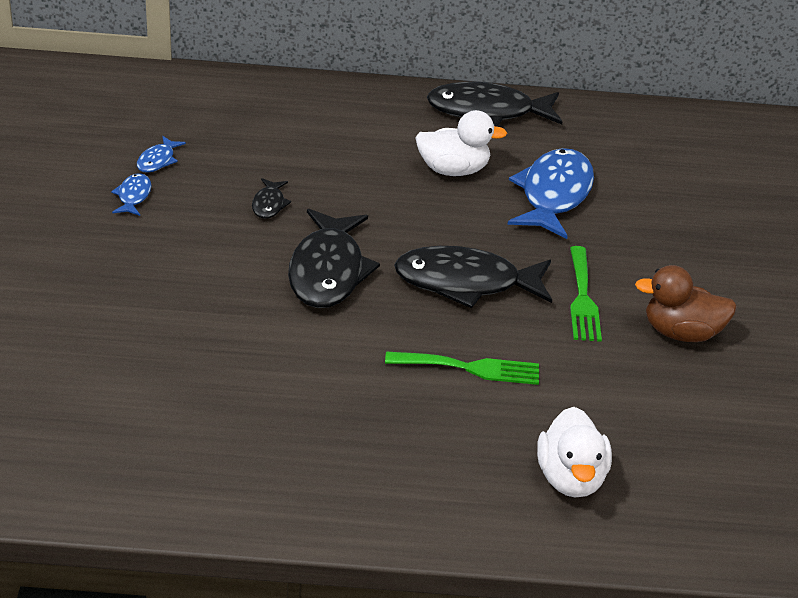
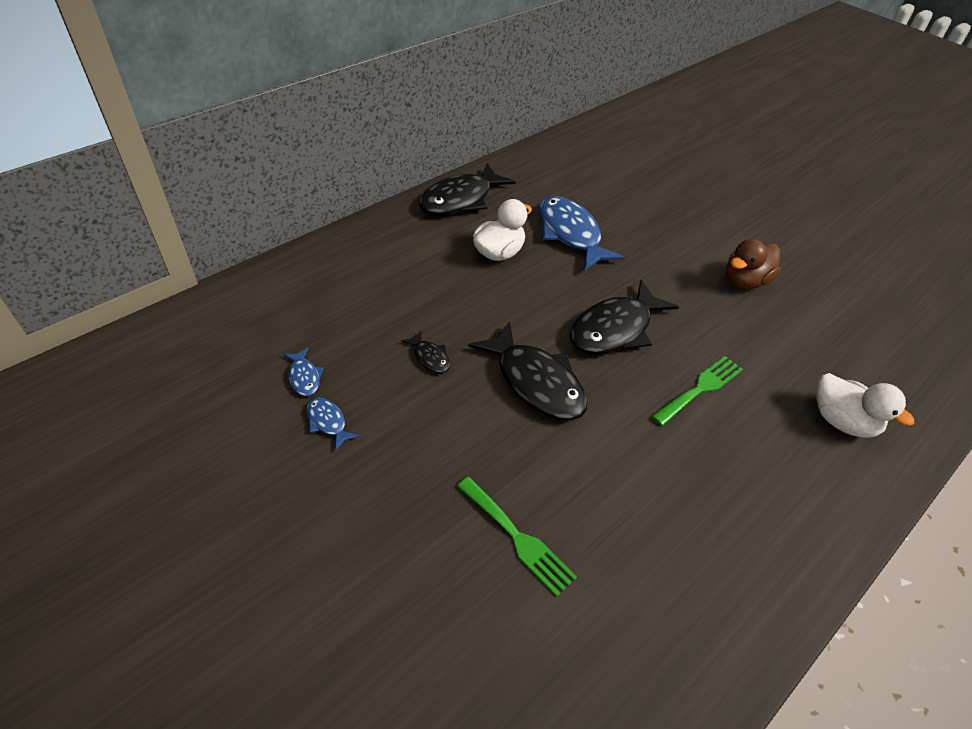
camera: 45 degrees left, 10 degrees up
(583, 298) = (678, 294): green fork -> green fork (518, 538)

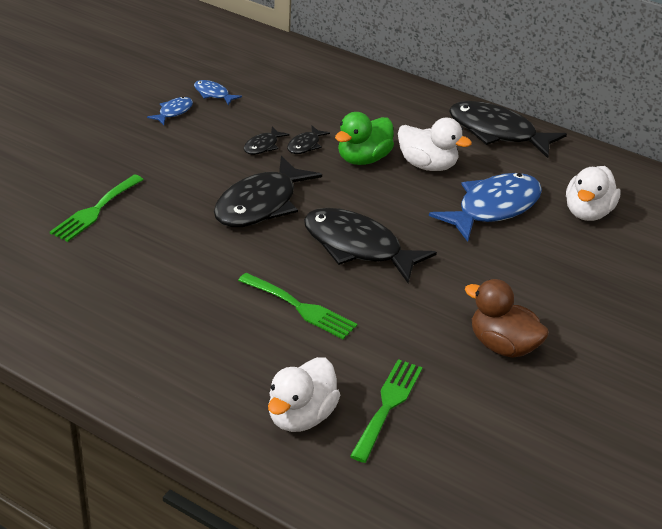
camera: 75 degrees right, 10 degrees down
(304, 377) = (213, 94): blue fish -> blue fish turned 75 degrees clockwise
(439, 324) = (305, 145): none -> black fish
(477, 290) = (363, 159): none -> green duck
(585, 190) = (587, 212): none -> white duck
(820, 363) = (388, 405): none -> green fork

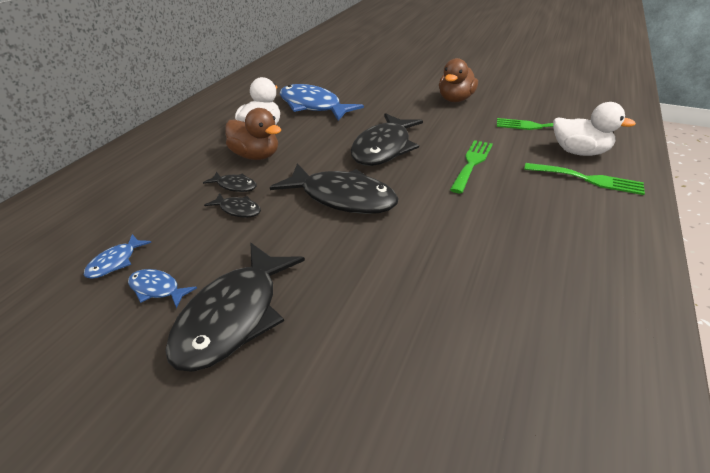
camera: 95 degrees left, 0 degrees up
(95, 210) = (399, 312): green fork -> green fork (588, 179)
(363, 159) = (256, 156): green duck -> brown duck
(497, 132) = (211, 108): black fish -> black fish (234, 316)
(587, 212) = (308, 81): white duck -> none

